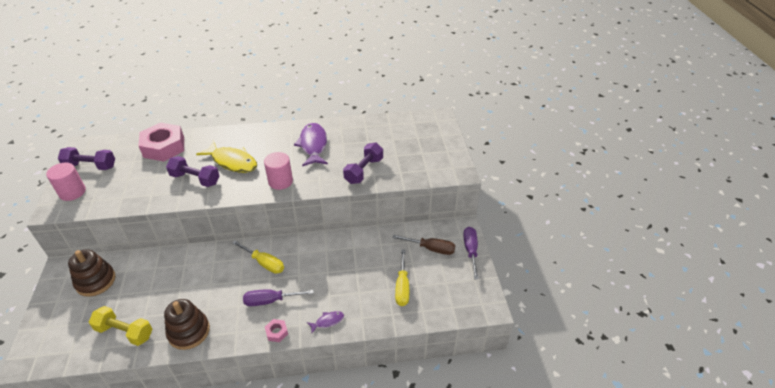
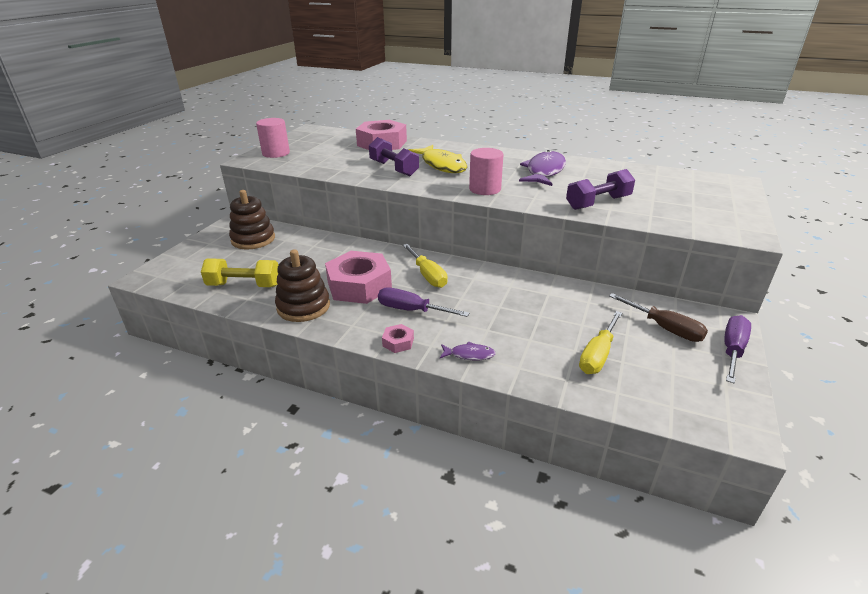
camera: 30 degrees right, 10 degrees down
(90, 166) = (306, 142): purple dumbbell -> none
(125, 332) = (244, 285): yellow dumbbell -> yellow dumbbell turned 45 degrees counterclockwise
(219, 293) = (359, 285): none -> pink nut

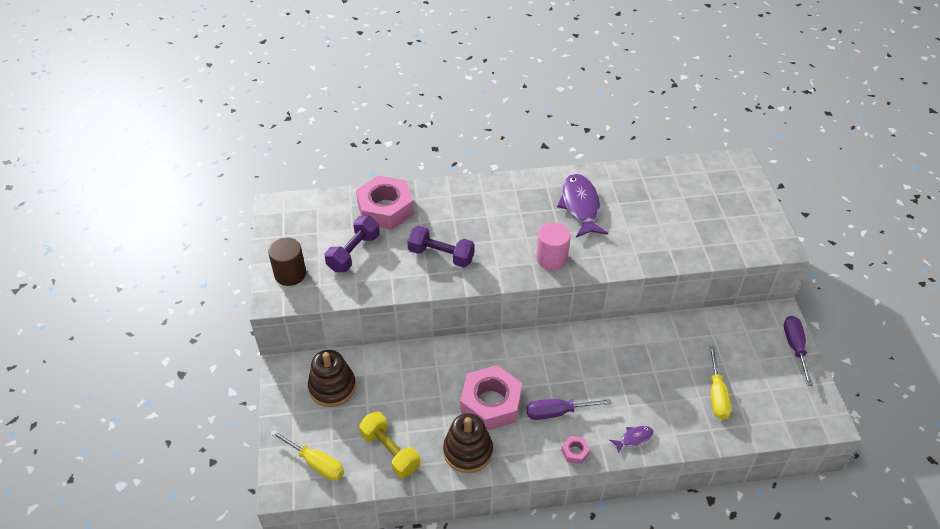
camera: 30 degrees left, 15 degrees up
(244, 285) = (390, 451): yellow dumbbell -> yellow dumbbell turned 75 degrees clockwise
(276, 153) = (290, 274): pink cylinder -> brown cylinder
(427, 275) = (536, 363): yellow screwdriver -> yellow screwdriver (315, 463)
(442, 165) = (481, 230): yellow fish -> none
(598, 203) = (655, 243): purple dumbbell -> purple dumbbell (354, 252)
(664, 328) = (743, 344): brown screwdriver -> none

